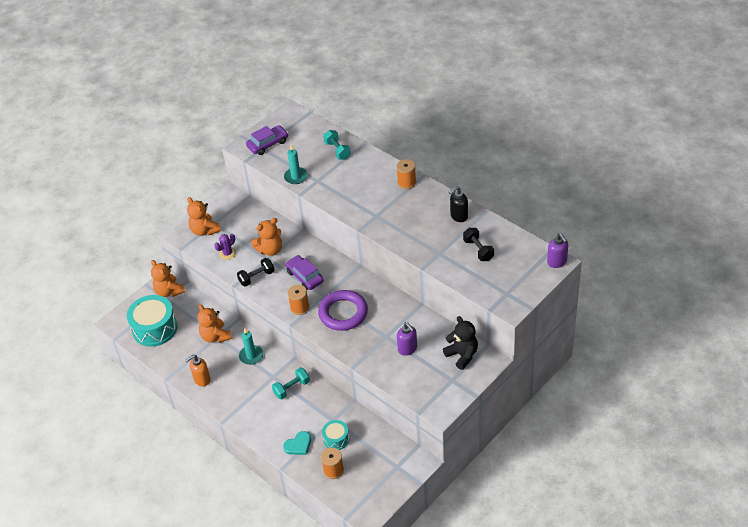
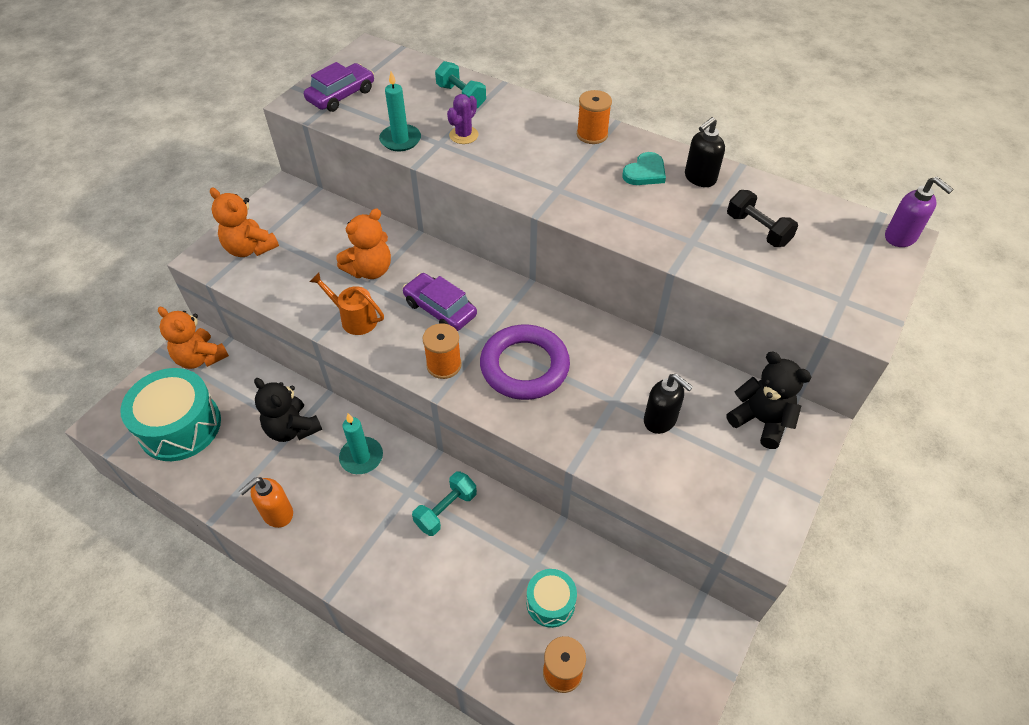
camera: 15 degrees left, 5 degrees up
(215, 336) = (292, 429): orange teddy bear -> black teddy bear
(227, 253) = (295, 283): purple cactus -> purple cactus (463, 135)
(256, 277) = (355, 319): black dumbbell -> orange watering can
(298, 445) = (483, 626): turquoise heart -> turquoise heart (645, 172)
(407, 349) = (660, 420): purple soap dispenser -> black soap dispenser

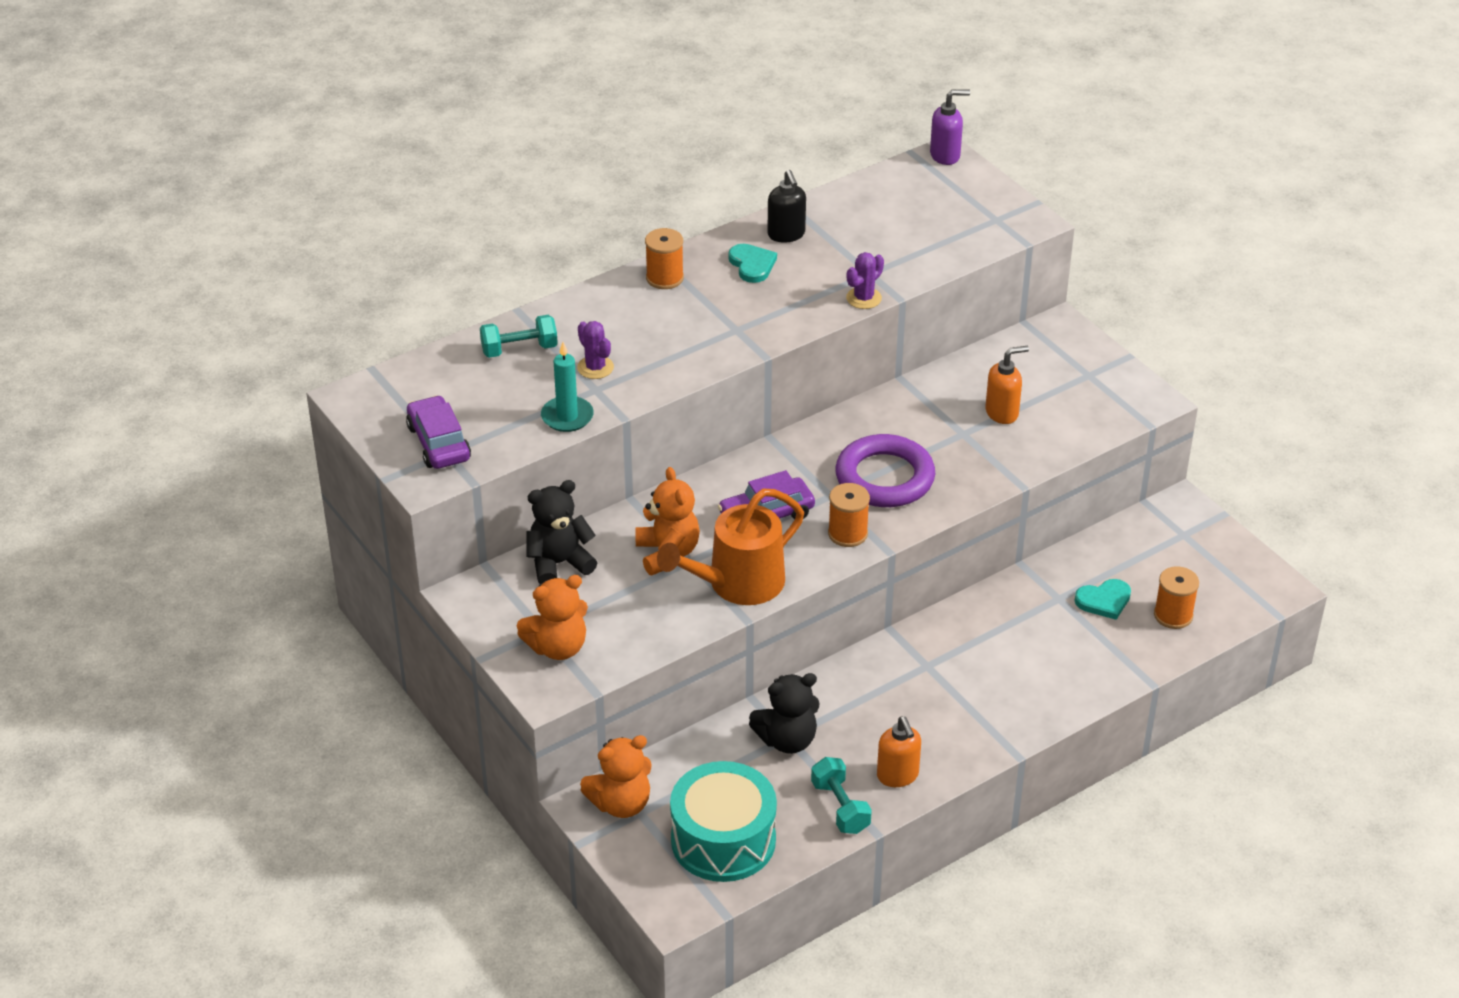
camera: 65 degrees left, 10 degrees down
(355, 319) = (738, 583): orange watering can -> orange watering can, size x1.71
(361, 457) = (861, 691): turquoise candle -> none
(446, 510) = (965, 643): turquoise dumbbell -> turquoise dumbbell (840, 807)
(550, 603) = (1104, 601): turquoise drum -> turquoise heart
(654, 248) = (863, 298): none -> purple cactus
(660, 420) = (1002, 413): black soap dispenser -> orange soap dispenser
(757, 230) = (881, 229): black dumbbell -> none
(761, 421) = (1038, 353): black teddy bear -> black teddy bear (559, 563)

